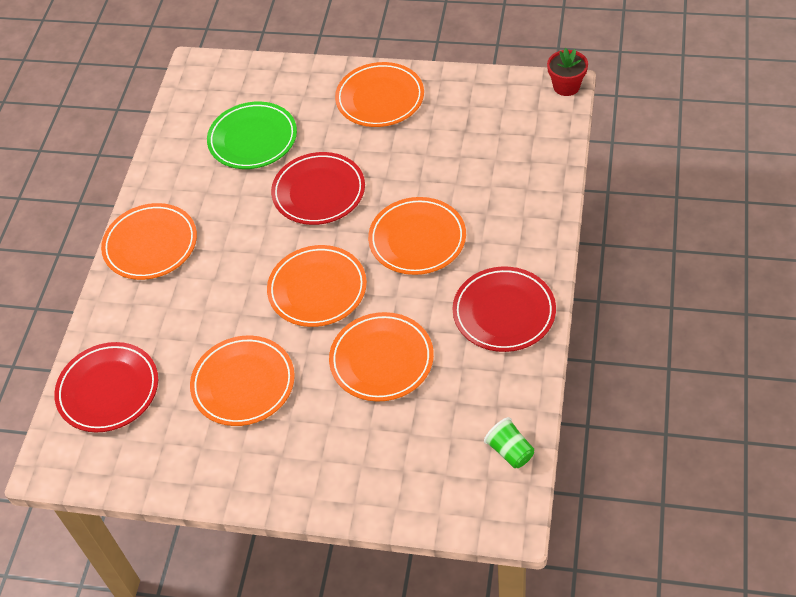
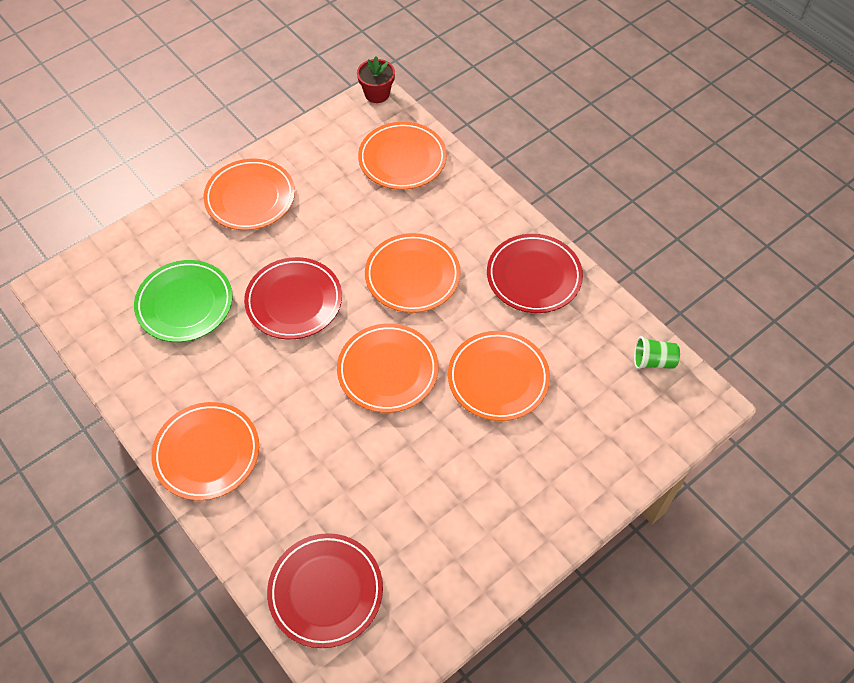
camera: 55 degrees left, 5 degrees up
(243, 383) = (424, 485): orange plate -> orange plate (402, 159)

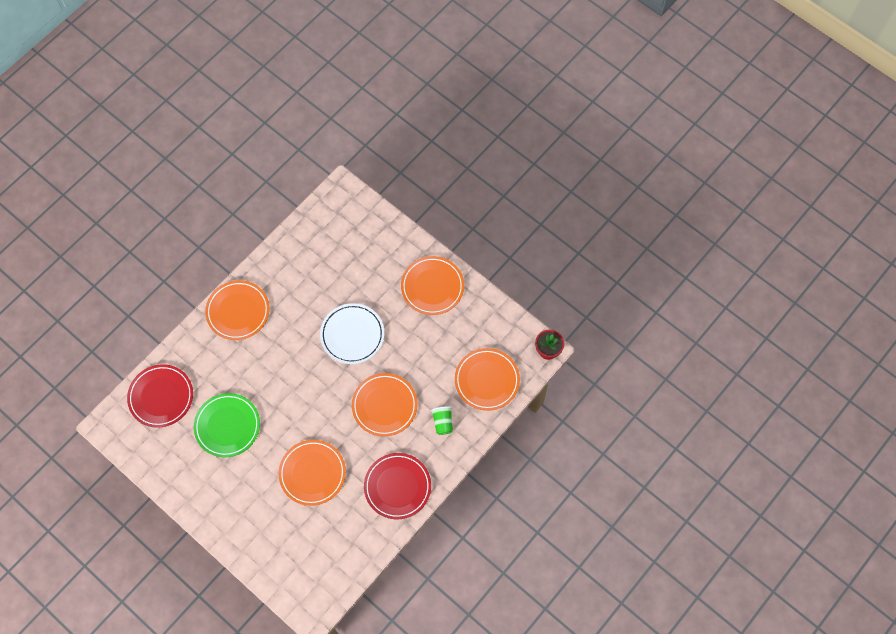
camera: 80 degrees right, 10 degrees up
(185, 304) = (340, 270): green plate -> green plate (227, 426)
(294, 301) = (352, 335): red plate -> white plate
(388, 370) = (308, 403): orange plate -> none
(653, 361) = (340, 574): green cup -> green cup (443, 422)

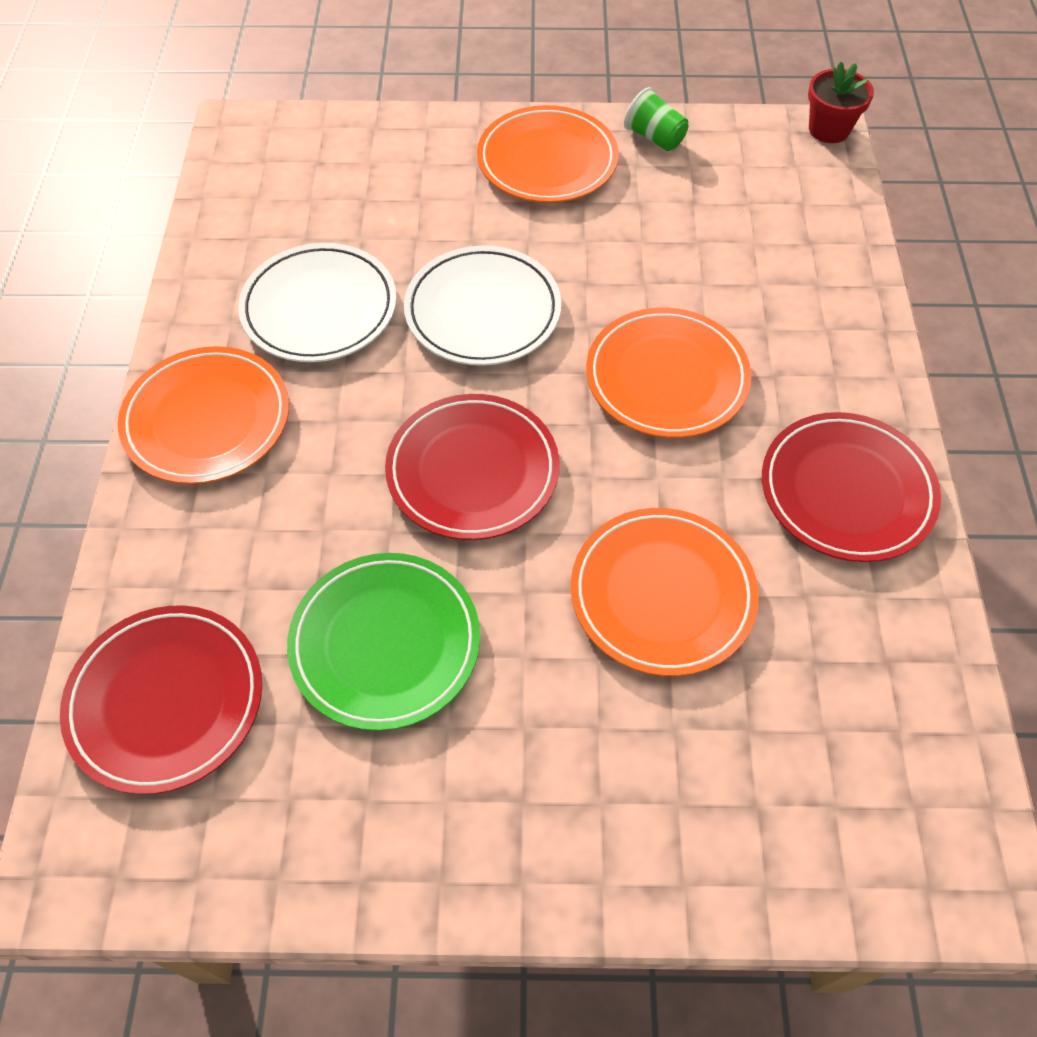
camera: 40 degrees left, 10 degrees down
(297, 391) = (473, 471): none -> red plate
(303, 293) = (319, 308): none -> white plate
(443, 422) = (796, 332): green cup -> green cup (654, 138)
(487, 380) = (790, 225): orange plate -> none

